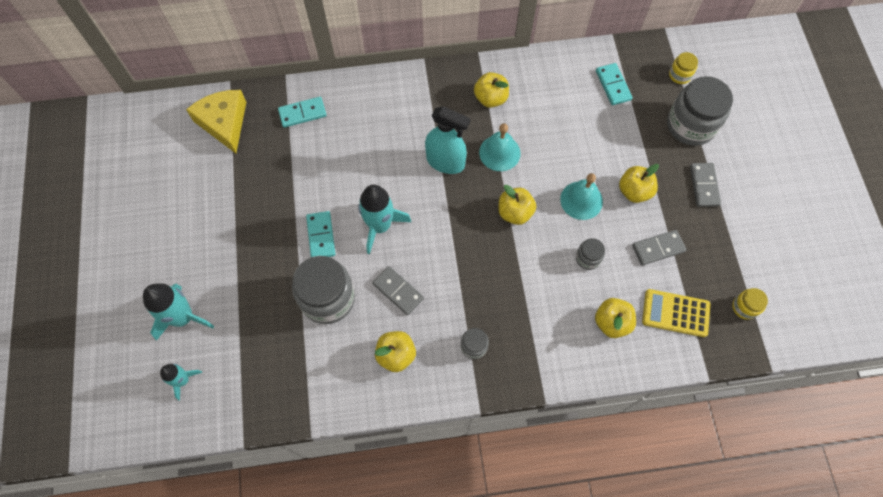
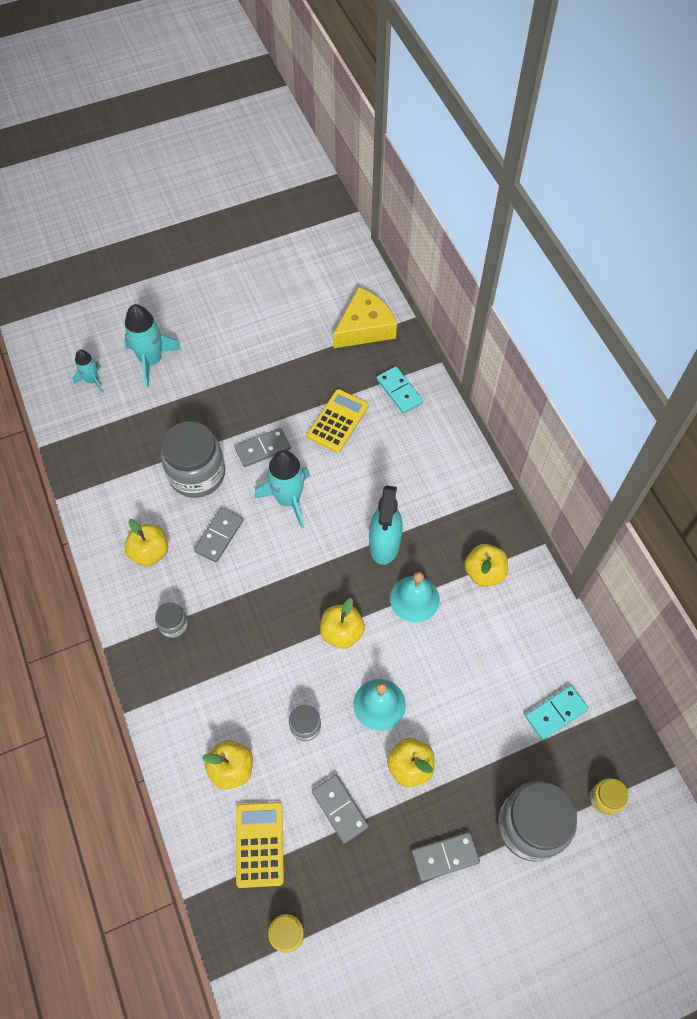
camera: 75 degrees right, 5 degrees down
(315, 168) = (338, 421): none -> yellow calculator
(321, 236) = (263, 449): turquoise domino -> grey domino

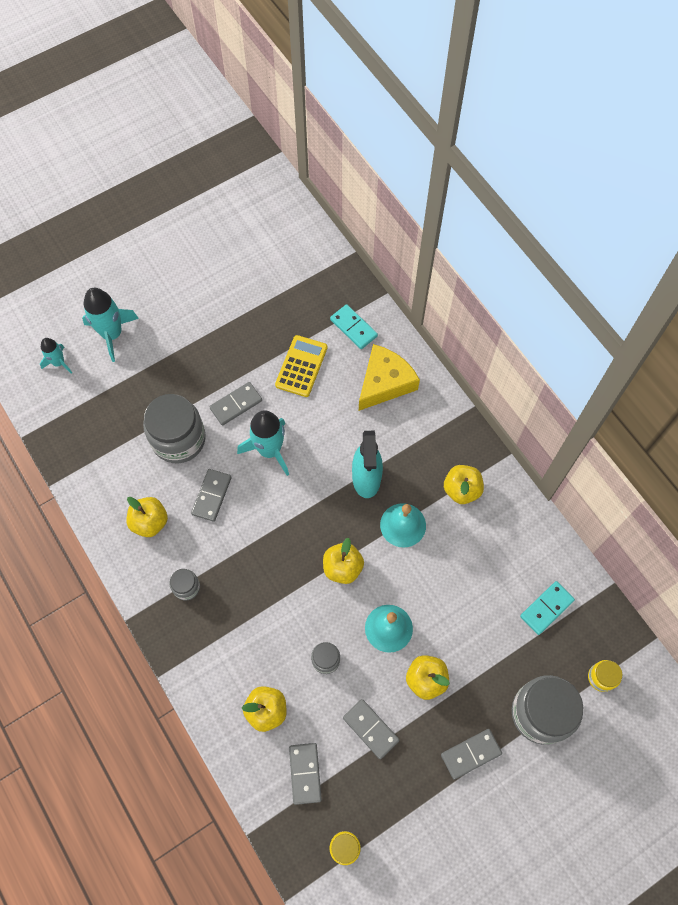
camera: 10 degrees left, 5 degrees up
(259, 844) = (305, 773): yellow calculator -> grey domino
(364, 327) = (309, 269): yellow cheese -> yellow cheese (384, 382)

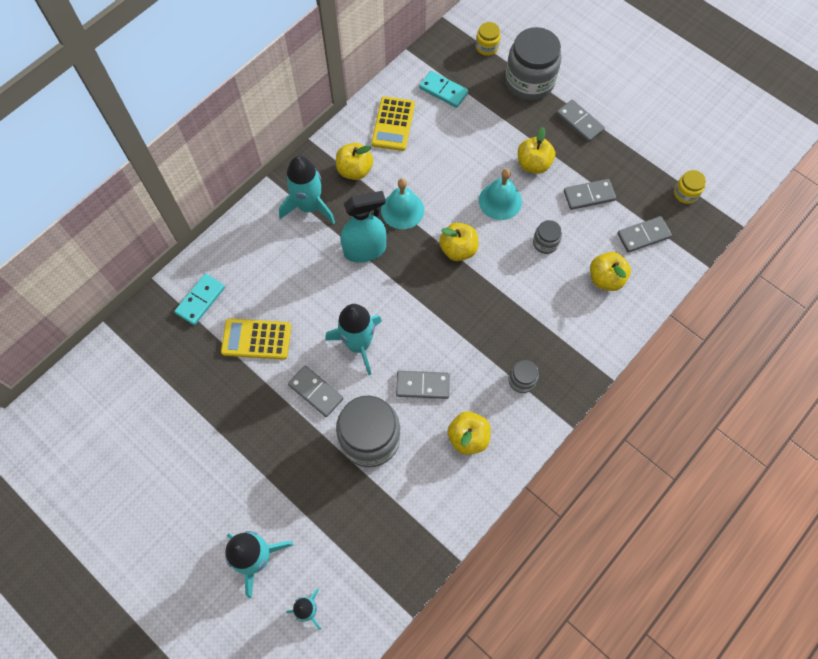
camera: 105 degrees left, 0 degrees up
(370, 729) = (589, 196): grey domino -> grey domino turned 45 degrees clockwise
(384, 382) = (258, 257): yellow cheese -> none
(429, 437) = (309, 206): none -> turquoise rocket
(512, 542) = (393, 124): none -> yellow calculator

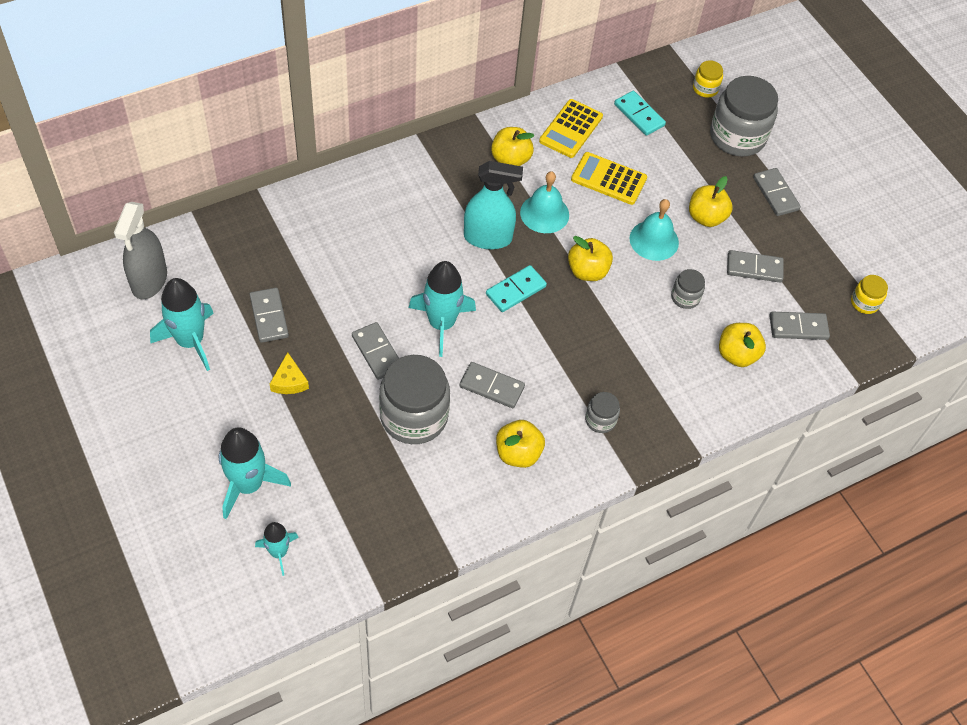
camera: 15 degrees right, 10 degrees down
(93, 401) = (149, 280): none -> grey spray bottle
(200, 300) = (297, 226): turquoise domino -> turquoise domino (515, 290)
(211, 395) = (269, 316): none -> grey domino
(253, 448) = (289, 381): none -> yellow cheese
(256, 339) = (338, 282): yellow calculator -> yellow calculator (608, 179)
(309, 206) = (447, 177): turquoise rocket -> turquoise rocket (190, 341)

